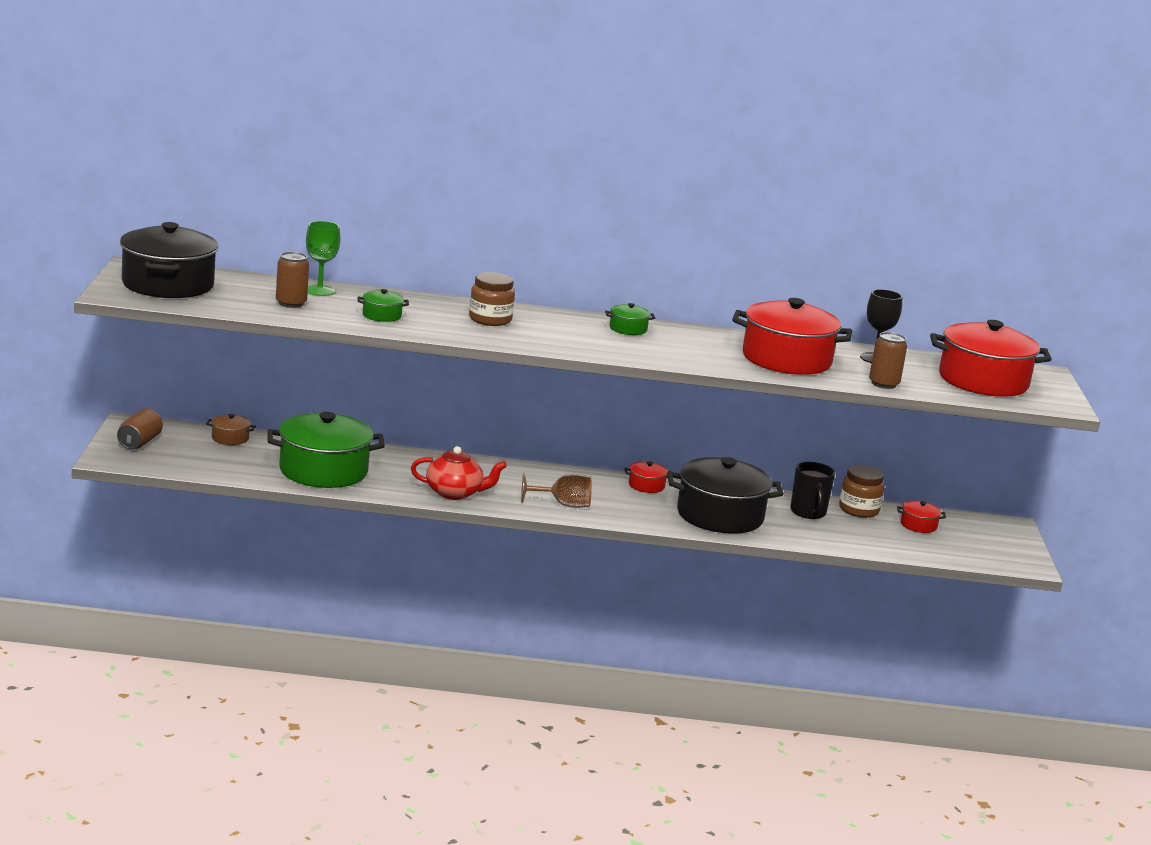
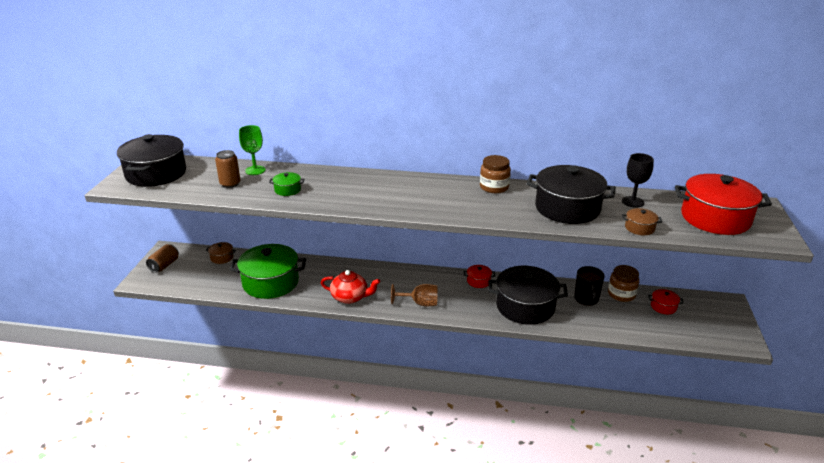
camera: 10 degrees right, 10 degrees up
(490, 319) = (362, 187): brown jar -> brown jar (494, 187)
(628, 329) = (456, 188): green pot -> none
(786, 359) = (567, 208): red pot -> black pot
(883, 384) = (639, 228): brown can -> brown pot

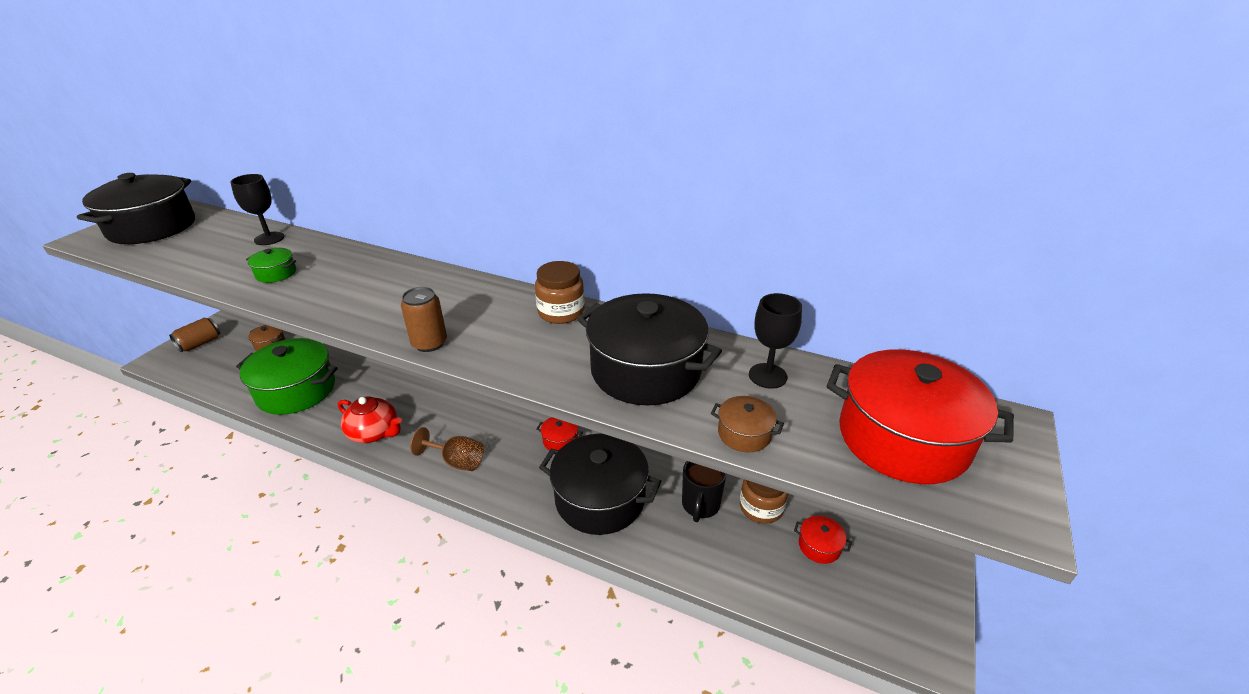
camera: 15 degrees right, 5 degrees up
(230, 184) = (218, 254): brown can -> brown can (429, 343)
(255, 170) = (269, 238): green goblet -> black goblet

